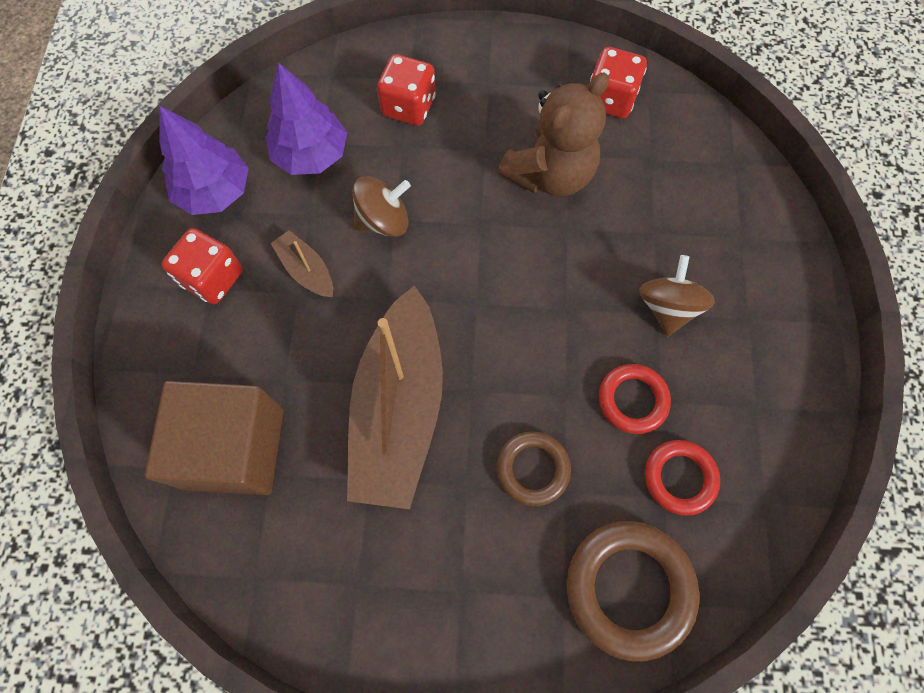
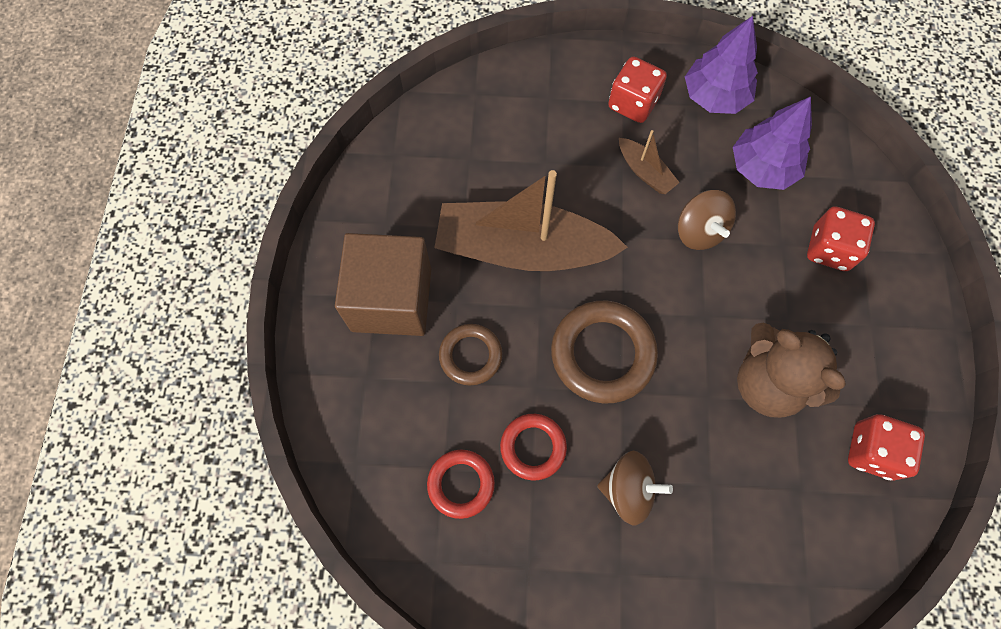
camera: 90 degrees right, 0 degrees up
(235, 448) = (490, 133): brown cube -> brown cube (391, 299)
(306, 270) = (645, 172): brown boat -> brown boat turned 90 degrees clockwise
(629, 588) = (370, 430): brown ring -> brown ring (602, 354)

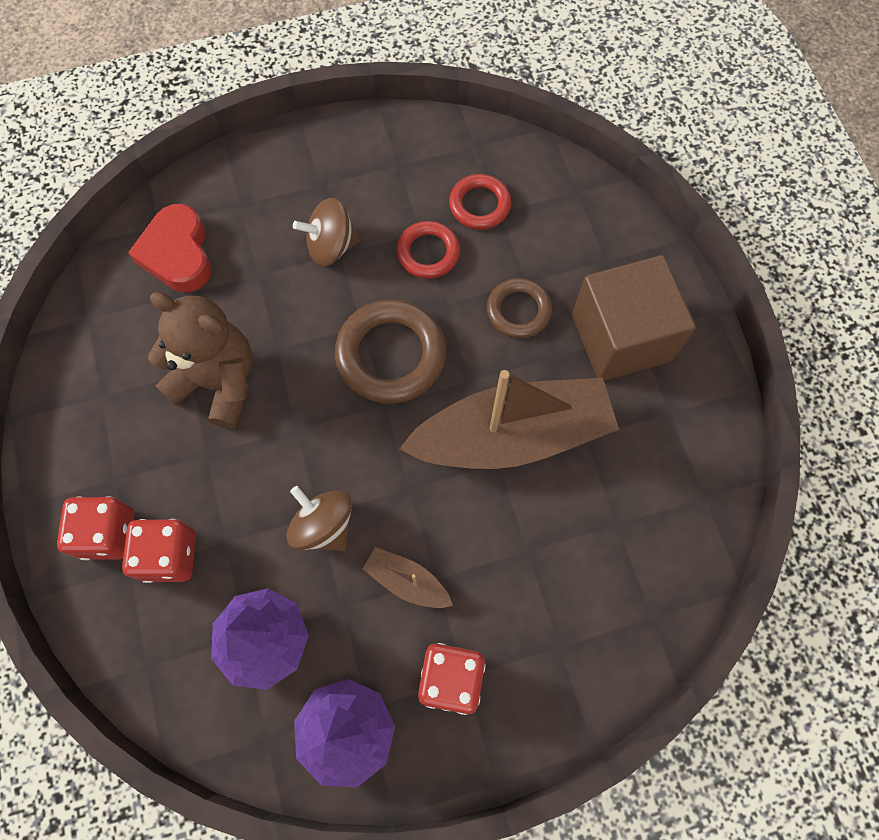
camera: 160 degrees right, 0 degrees up
(790, 539) = (178, 254): none -> red heart
(872, 451) = (108, 351): red dice -> red dice (108, 534)

